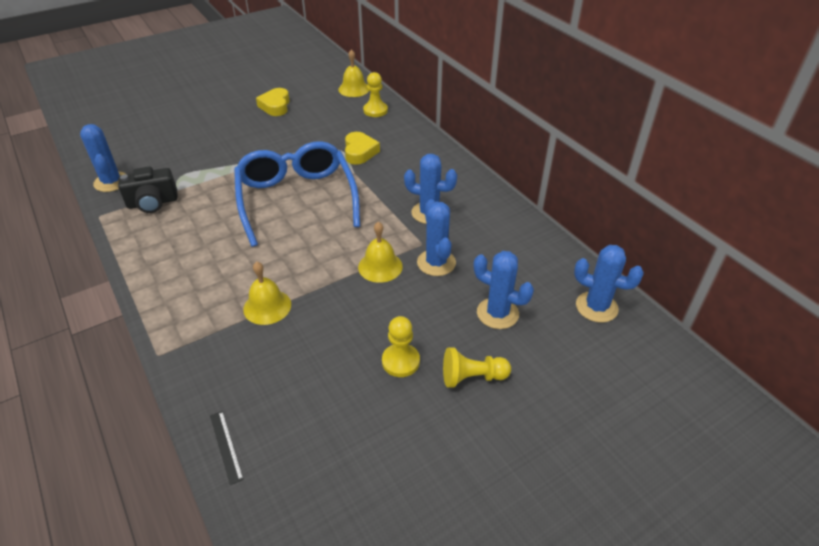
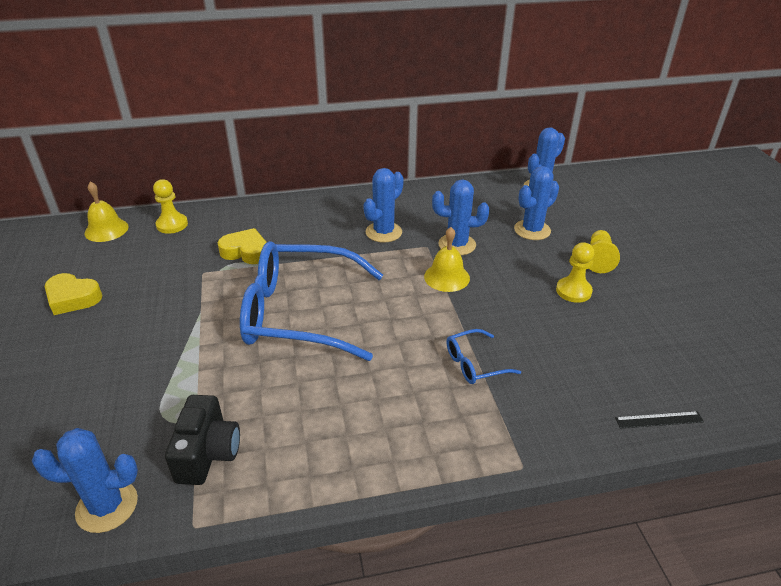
camera: 70 degrees left, 5 degrees down
(267, 306) = (474, 364): yellow bell -> blue glasses

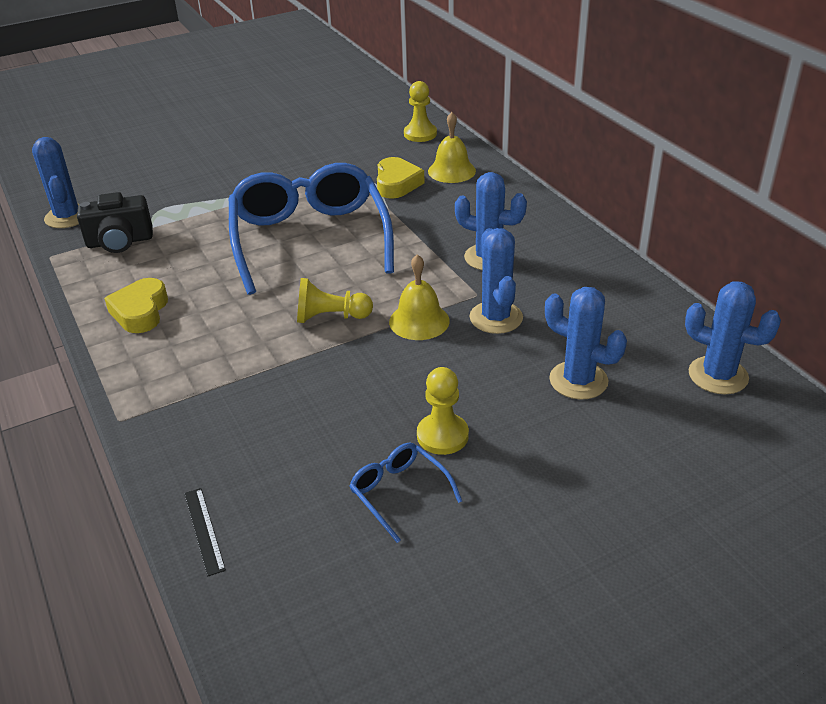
camera: 75 degrees right, 0 degrees up
(73, 298) = (286, 128): yellow heart -> yellow heart (140, 312)
(106, 230) = (392, 108): yellow bell -> yellow bell (451, 171)
(474, 364) = (265, 366): blue glasses -> blue glasses (399, 493)
(598, 259) = (540, 457): yellow pawn -> yellow pawn (330, 317)

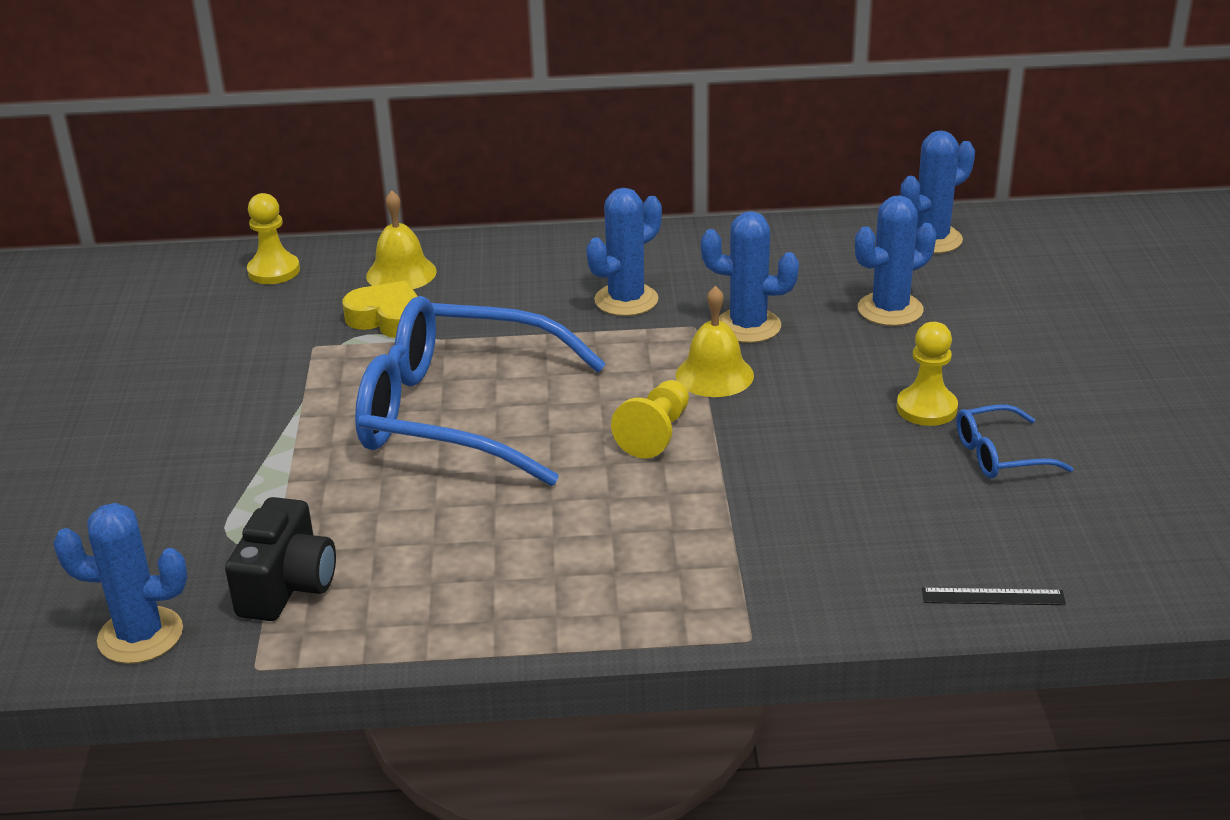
camera: 65 degrees left, 5 degrees down
(140, 312) = (508, 589): yellow heart -> none

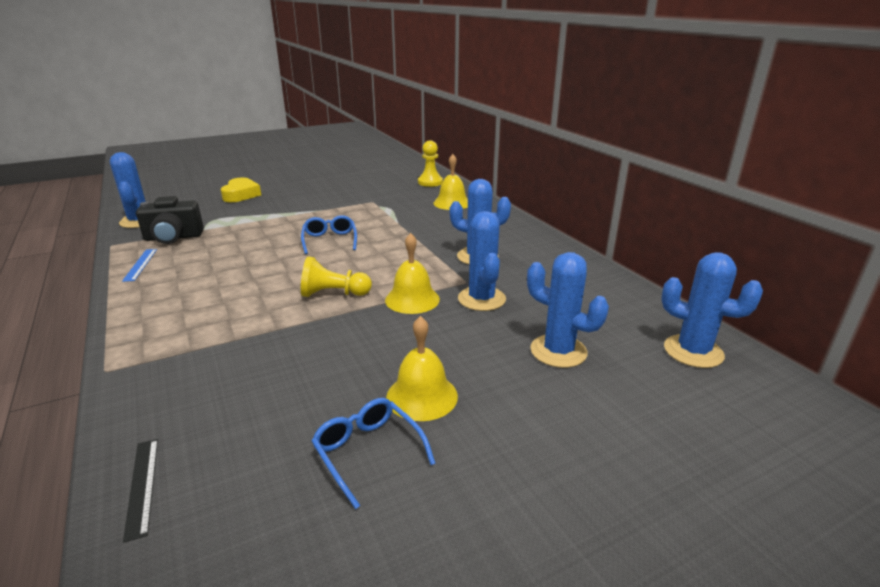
camera: 65 degrees right, 5 degrees down
(388, 318) = (408, 209): yellow heart -> yellow heart (241, 195)
(393, 623) = (140, 264): none -> blue ruler
(457, 413) = (330, 240): blue glasses -> blue glasses, size x0.42
(926, 408) = (422, 396): yellow pawn -> yellow bell

